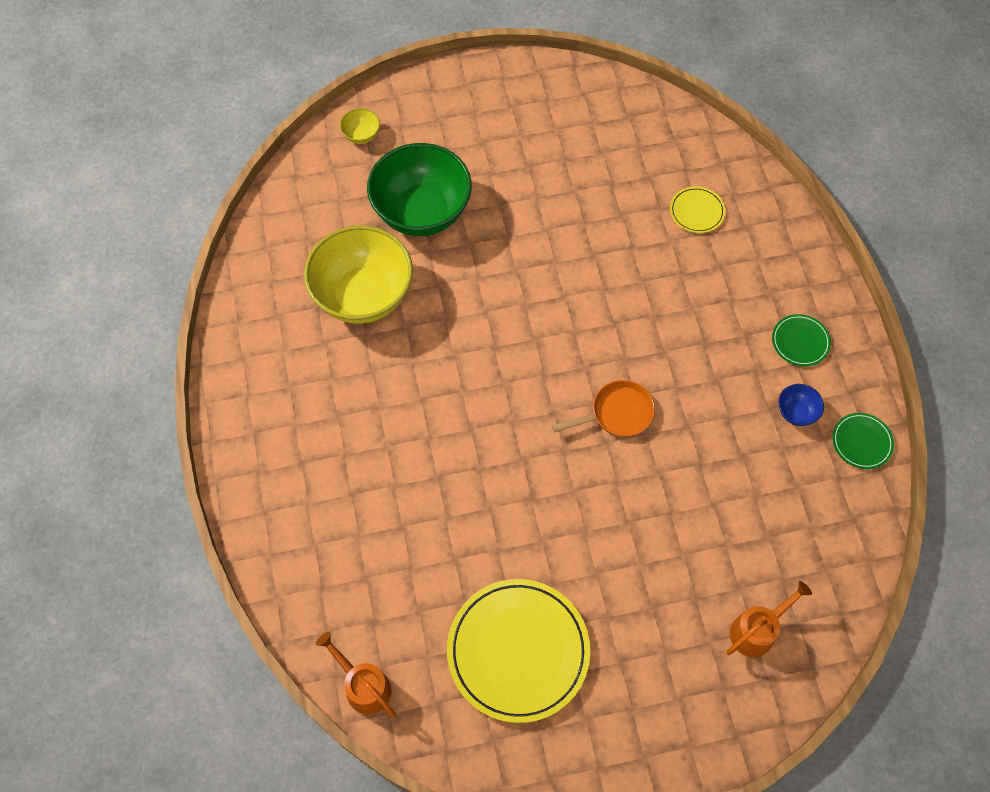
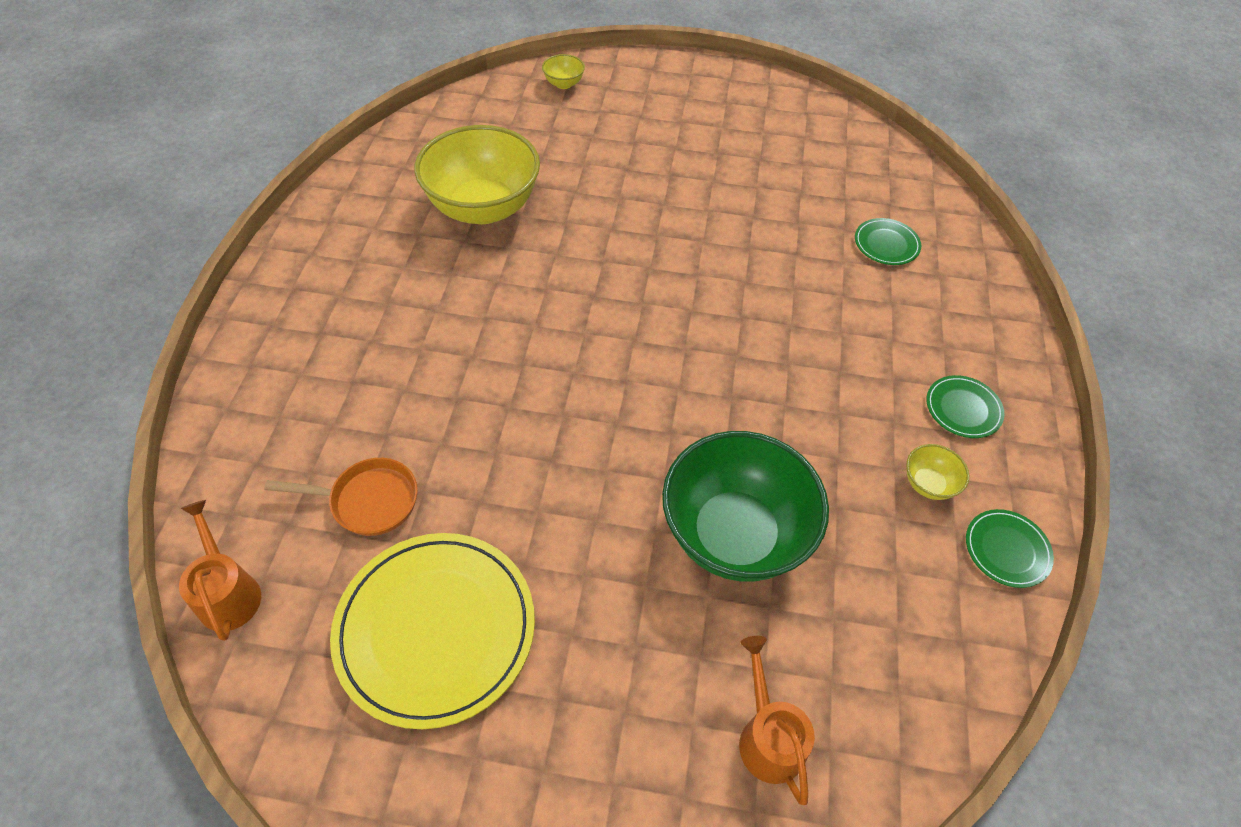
camera: 20 degrees right, 10 degrees down
(422, 212) = (586, 158): green bowl -> green bowl (734, 534)
(617, 413) = (699, 407): orange pan -> orange pan (368, 501)
(697, 211) = (886, 244): yellow plate -> green plate
(757, 630) = (767, 736): orange watering can -> orange watering can turned 90 degrees counterclockwise
(796, 412) = (928, 484): blue bowl -> yellow bowl

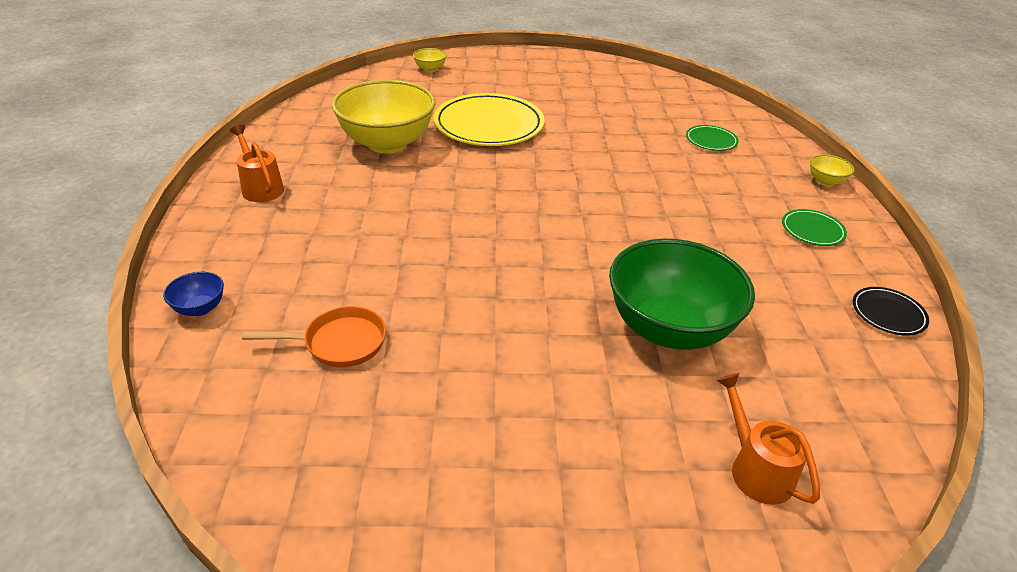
camera: 10 degrees left, 15 degrees down
(228, 592) = (217, 427): orange watering can -> orange watering can (260, 187)
(234, 433) = (200, 308): none -> blue bowl
(436, 629) = (428, 430): yellow plate -> yellow plate (489, 125)
(928, 484) = (808, 279): yellow bowl -> yellow bowl (825, 181)
(1006, 550) = (888, 313): green plate -> black plate

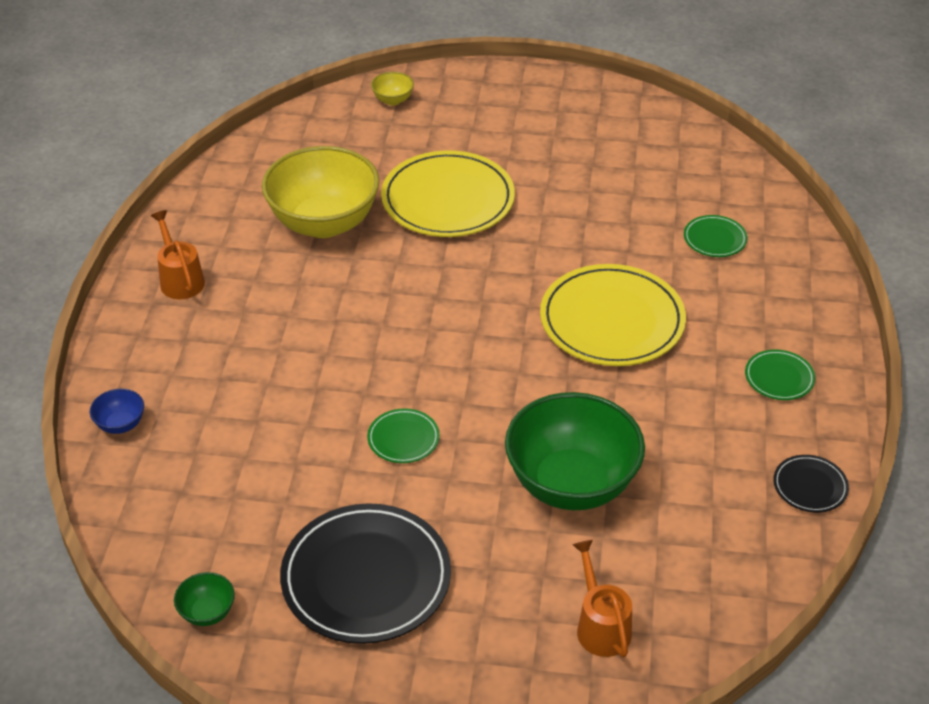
camera: 10 degrees right, 5 degrees up
(303, 501) = (207, 612): none -> green bowl
(339, 343) = (248, 472): orange pan -> none
(484, 441) = (366, 578): none -> black plate
(493, 301) = (403, 438): none -> green plate
(653, 197) = (612, 320): none -> yellow plate
(825, 181) = (829, 310): yellow bowl -> none

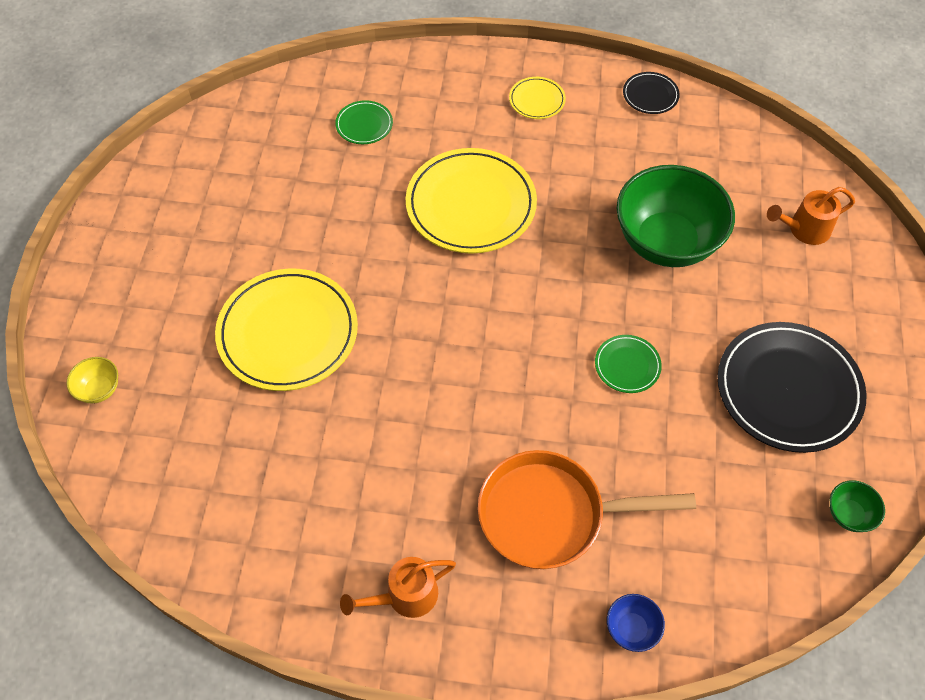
camera: 90 degrees left, 15 degrees up
(241, 373) = (551, 515): none -> orange pan
(324, 223) = (316, 450): yellow bowl -> none
(779, 377) = (537, 100): green plate -> yellow plate

